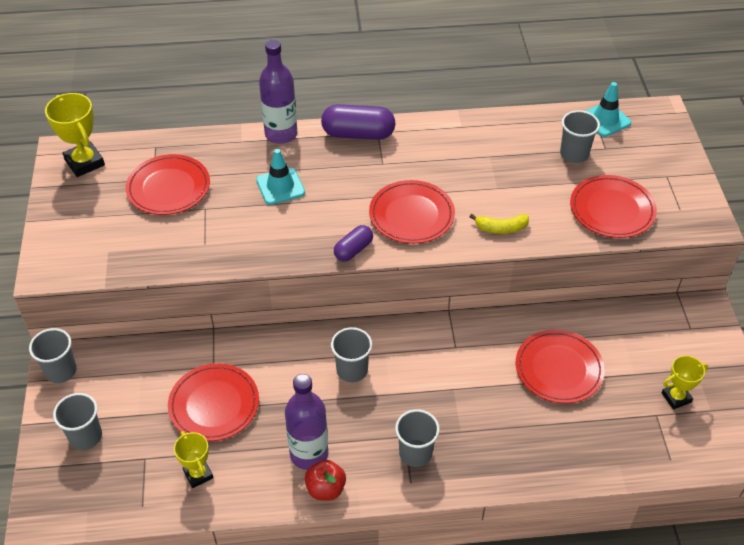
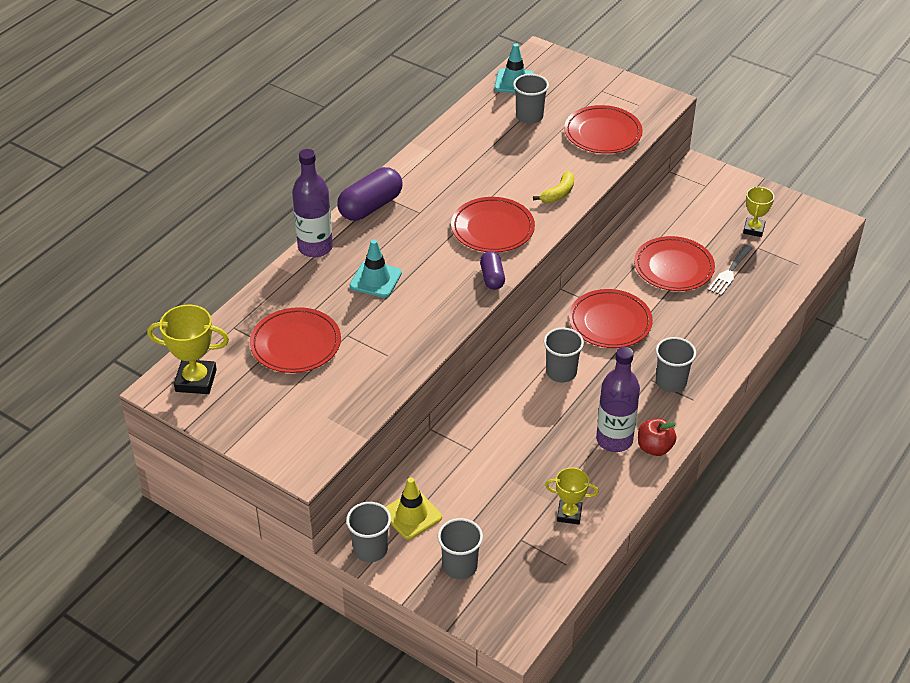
camera: 50 degrees left, 5 degrees down
(115, 373) = (412, 515): none -> yellow traffic cone
(214, 404) = (510, 469): red plate -> red plate (610, 322)
(599, 413) = (729, 272): none -> grey fork

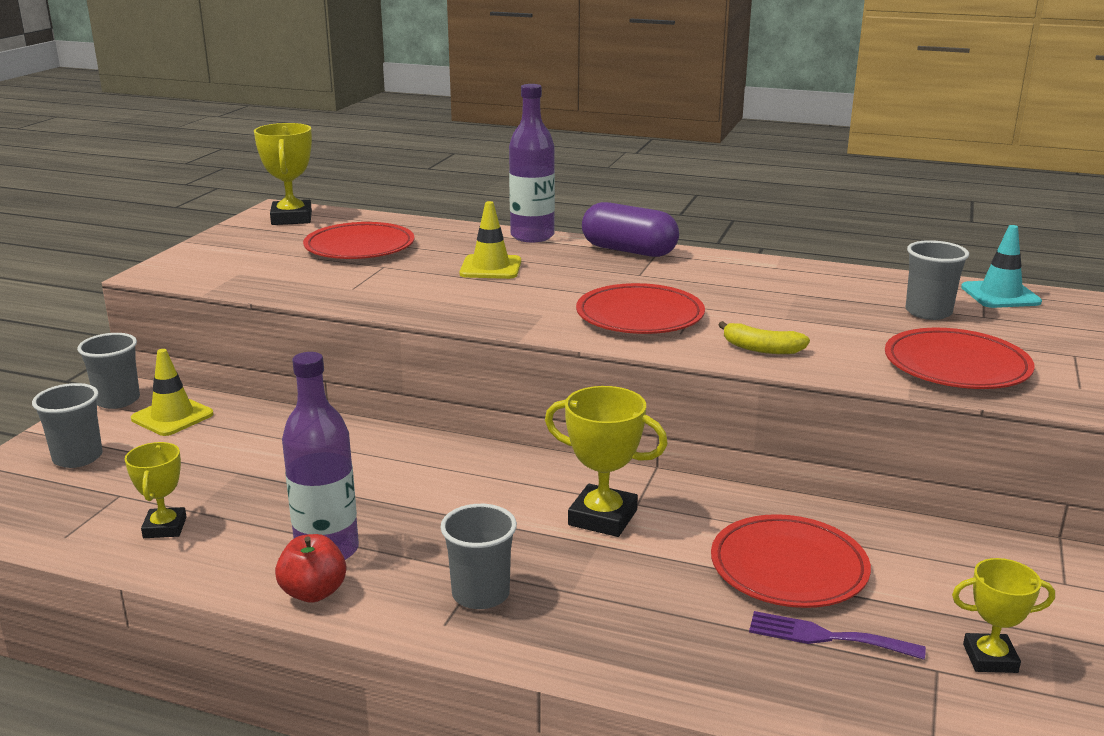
camera: 75 degrees right, 20 degrees down
(375, 279) = (490, 268): turquoise traffic cone -> yellow traffic cone
(492, 278) = (532, 326): purple capsule -> none
(561, 372) = (466, 488): grey cup -> none
(610, 322) = (603, 517): red plate -> yellow trophy
(729, 272) = (826, 637): grey fork -> purple fork

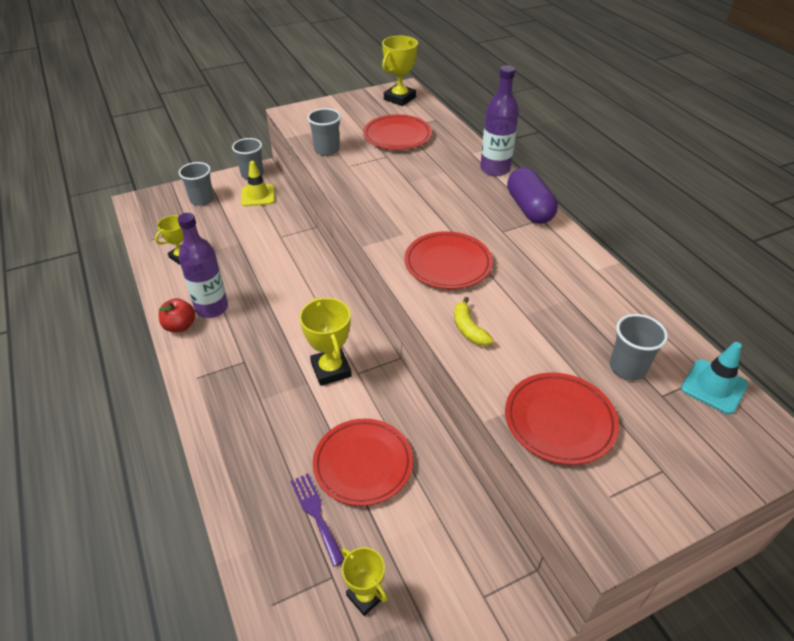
camera: 45 degrees right, 20 degrees up
(481, 594) = (228, 373): grey cup -> grey cup (327, 150)
(490, 268) = (434, 184): yellow traffic cone -> none

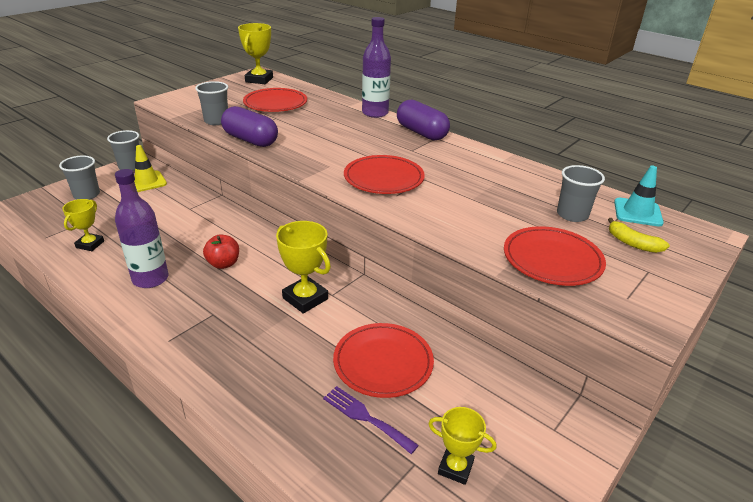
camera: 25 degrees left, 10 degrees down
(180, 326) = (123, 302): red apple -> red apple (223, 264)
(345, 182) = (250, 140): none -> purple capsule
(469, 329) = (435, 217): yellow banana -> yellow banana (632, 243)

